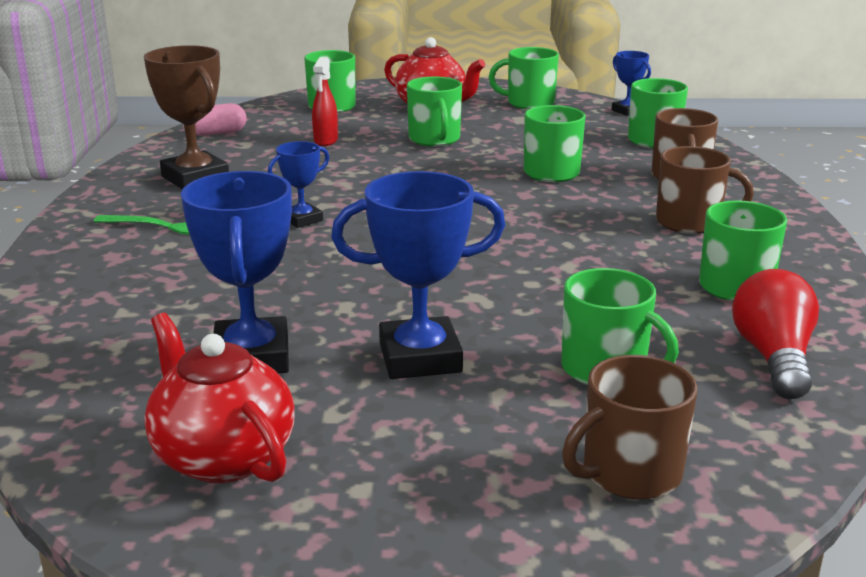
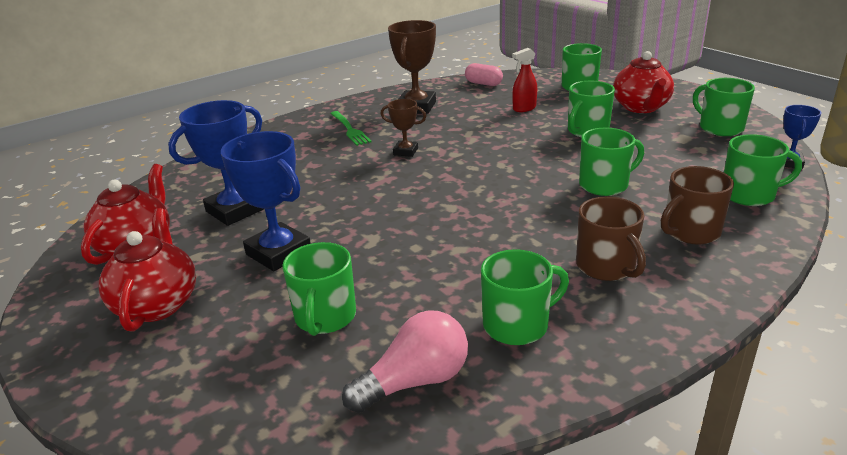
camera: 55 degrees right, 5 degrees up
(302, 219) = (405, 151): blue trophy -> brown trophy
(423, 473) = (157, 304): none -> red teapot
(629, 473) = (203, 372): brown mug -> none
(773, 358) = (415, 381): red light bulb -> pink light bulb

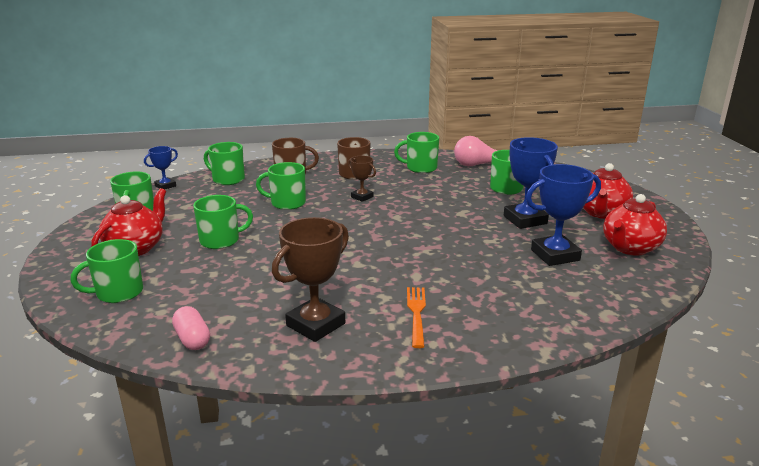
camera: 155 degrees left, 5 degrees down
(349, 129) = (416, 313): green fork -> orange fork
(405, 151) = (385, 267): brown trophy -> brown trophy (362, 197)
(524, 108) = (221, 281): red spray bottle -> none

